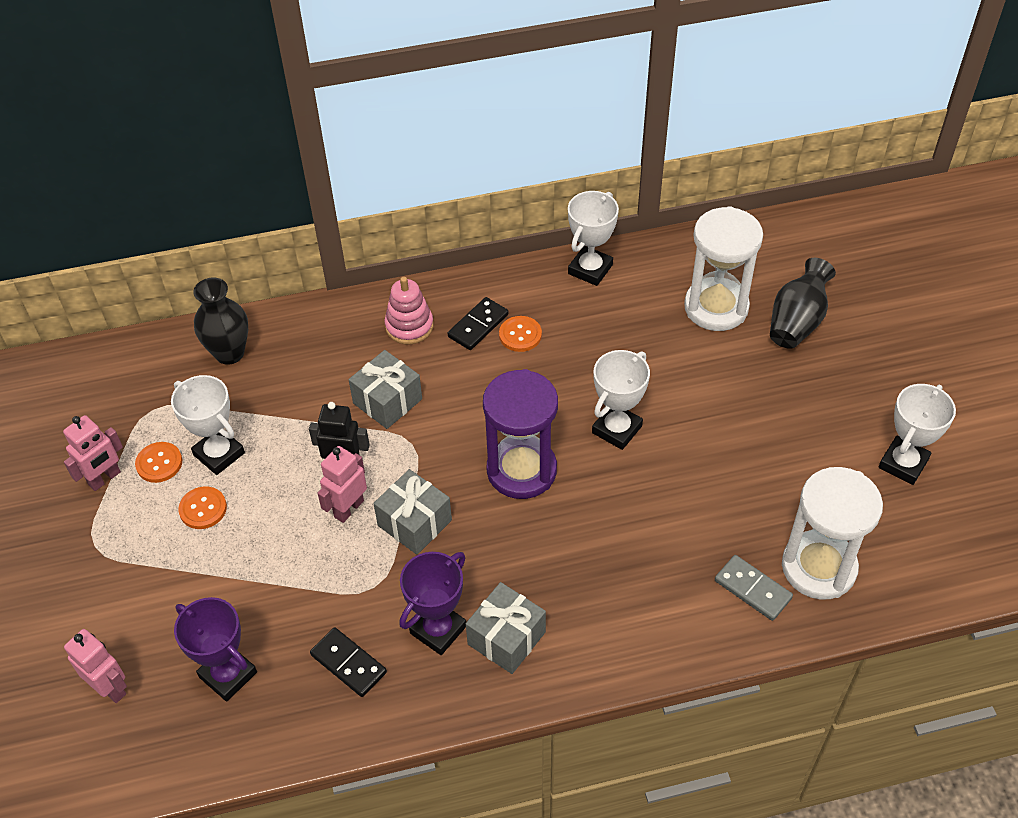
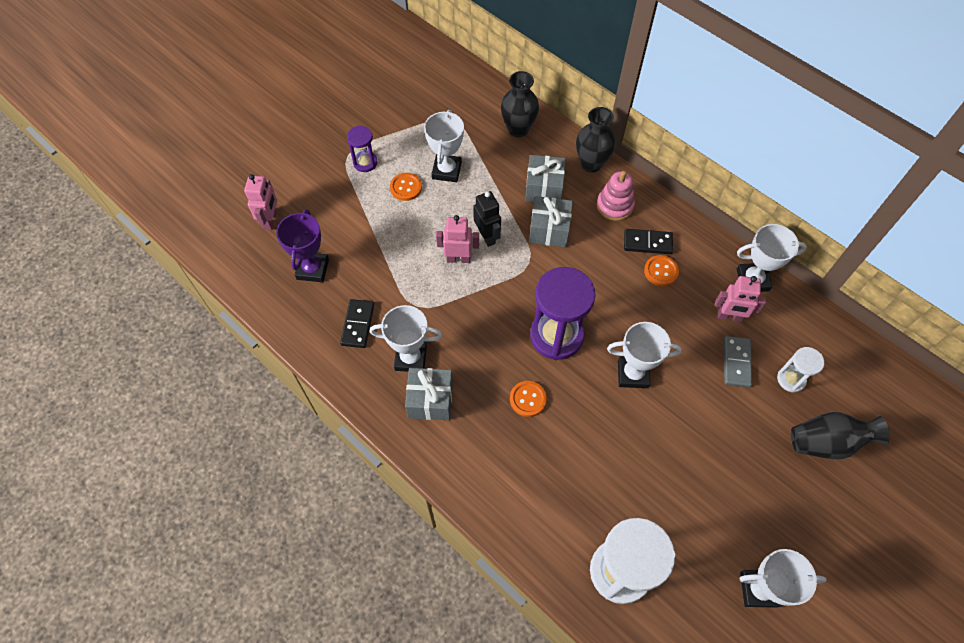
camera: 55 degrees right, 10 degrees up
(105, 478) = (391, 130): pink robot -> pink robot (729, 316)
(125, 533) = (365, 162): none -> purple hourglass
(159, 463) = (419, 147): orange button -> orange button (528, 399)
(338, 315) = (591, 164): none -> black vase
(415, 523) = (474, 299): grey gift -> grey gift (544, 188)
(438, 630) = (410, 358): purple trophy -> white trophy
(716, 307) = (791, 379): white hourglass -> white hourglass, size x0.51
(752, 589) = (570, 534): grey domino -> grey domino (736, 362)

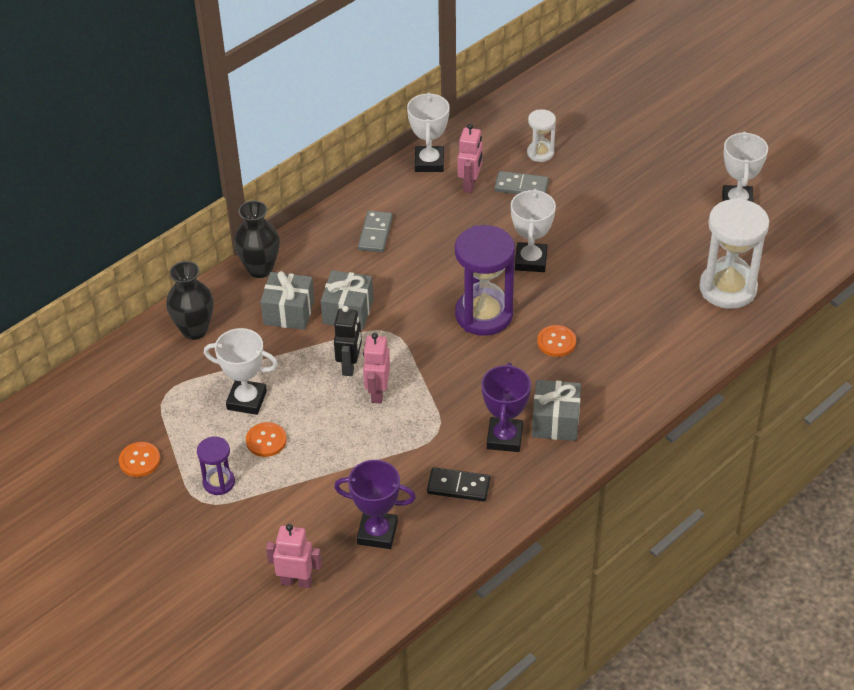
camera: 85 degrees left, 15 degrees down
(410, 358) = (504, 438): white trophy -> purple trophy
(487, 236) = (350, 366): black robot -> black robot turned 120 degrees clockwise
(614, 206) = (322, 255): pink stacking toy -> none
(647, 243) = (375, 233): black domino -> grey domino
(661, 271) = (412, 227): orange button -> orange button (139, 460)
(827, 442) = (603, 140): black vase -> none

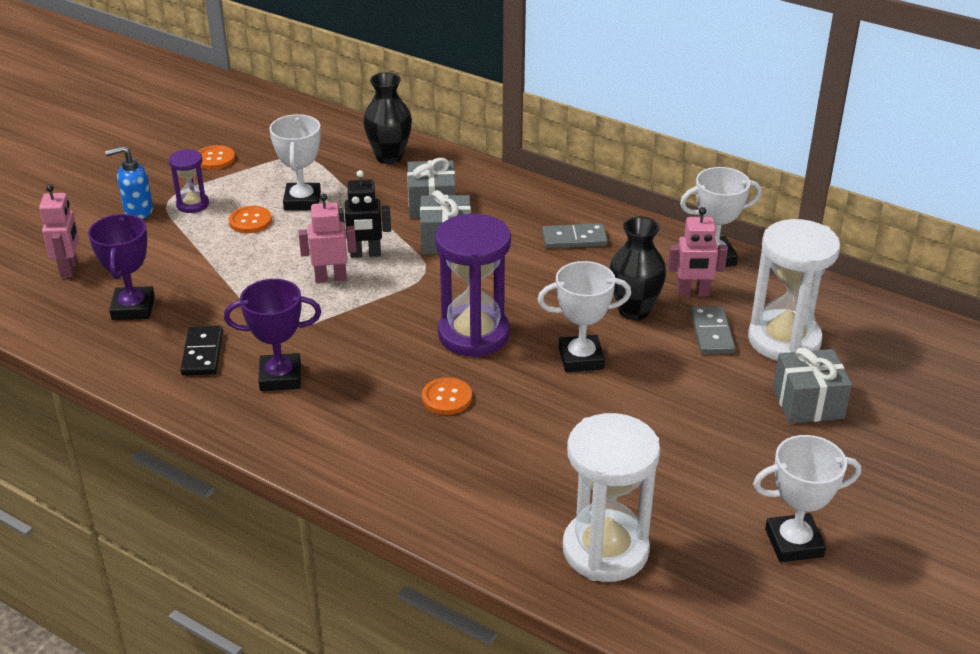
camera: 75 degrees right, 10 degrees down
(214, 526) = (138, 211): none -> blue soap dispenser
(260, 269) = (488, 178): black vase -> black vase (634, 310)
(540, 153) = (784, 340): white hourglass -> white hourglass, size x1.95
(555, 421) = (314, 414): grey gift -> grey gift (808, 402)

